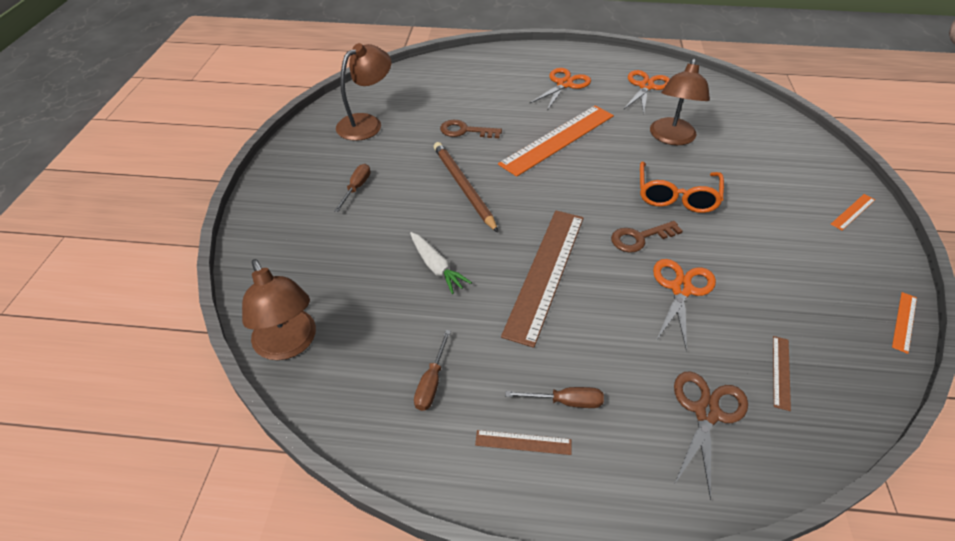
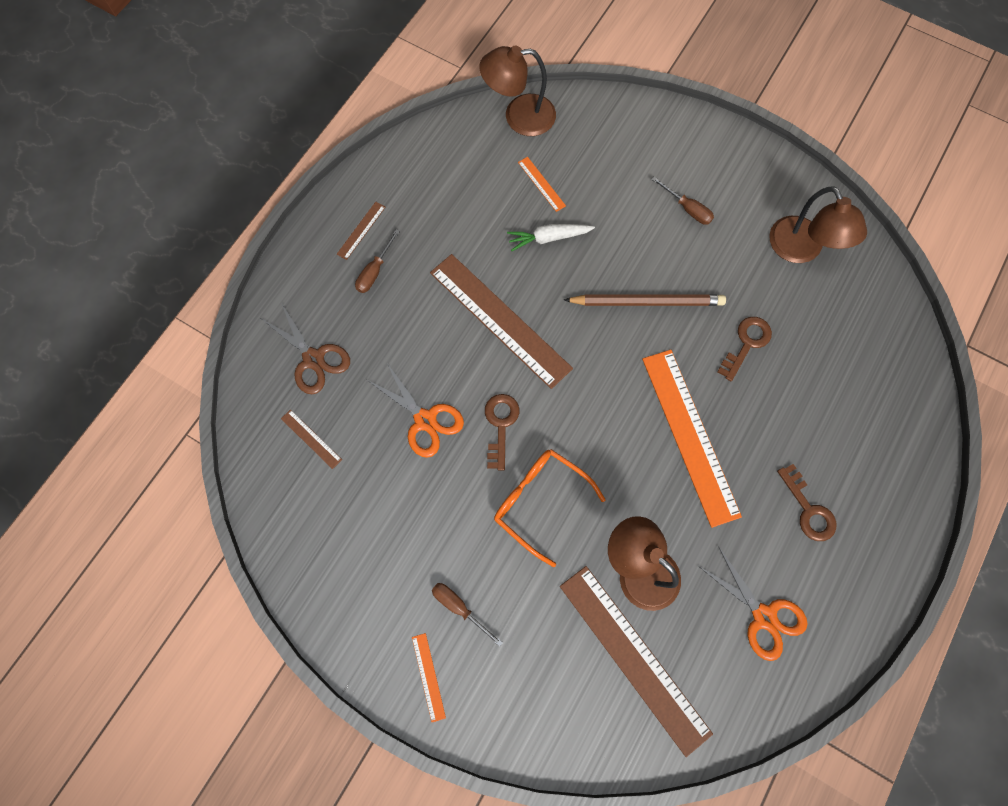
camera: 115 degrees right, 25 degrees up
(431, 382) = (437, 194): brown screwdriver -> brown screwdriver (459, 607)
(564, 84) = (808, 509): orange scissors -> brown key
(726, 126) = (634, 657): none -> brown ruler
(904, 322) = (292, 587): orange ruler -> orange ruler (541, 184)

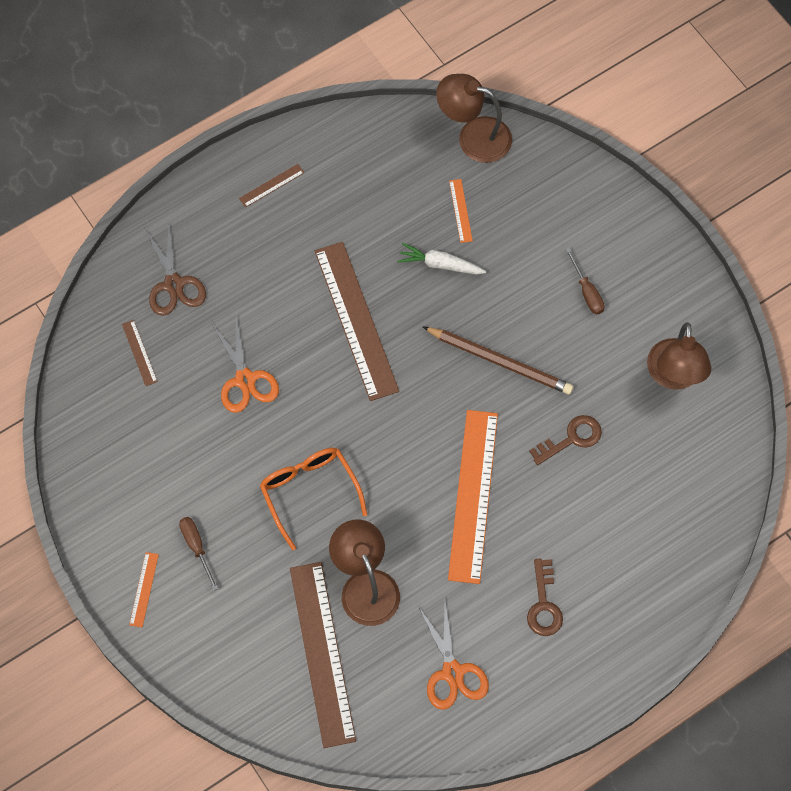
camera: 25 degrees right, 5 degrees down
(375, 271) = (265, 228): brown screwdriver -> none
(500, 425) = (308, 413): brown key -> none

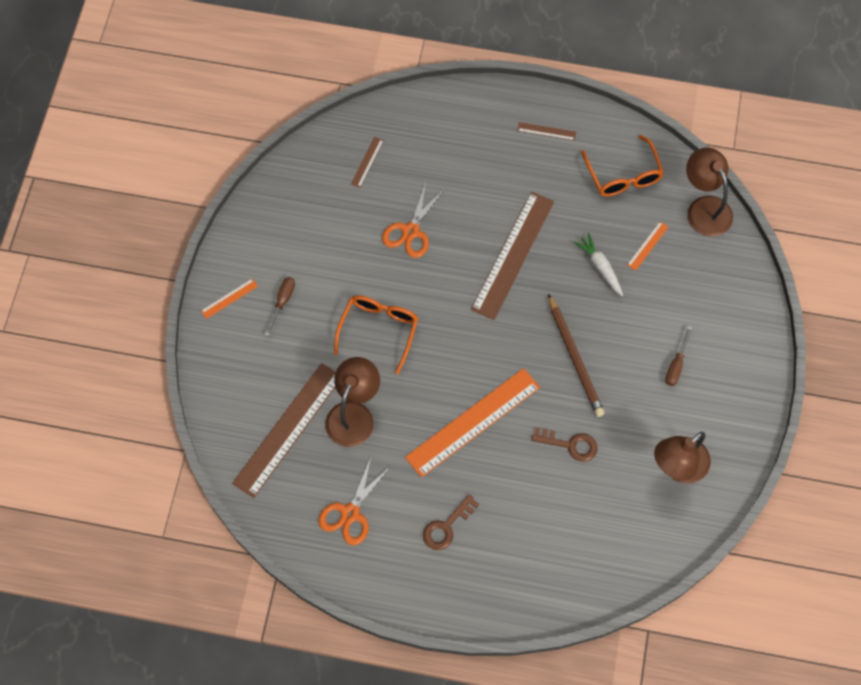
camera: 45 degrees right, 0 degrees up
(174, 284) = (427, 140): brown scissors -> none
(377, 167) = (623, 175): none -> orange glasses

